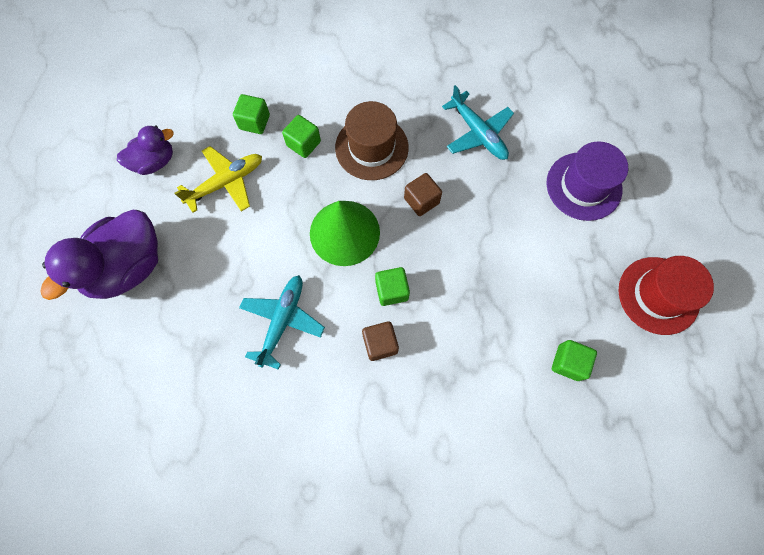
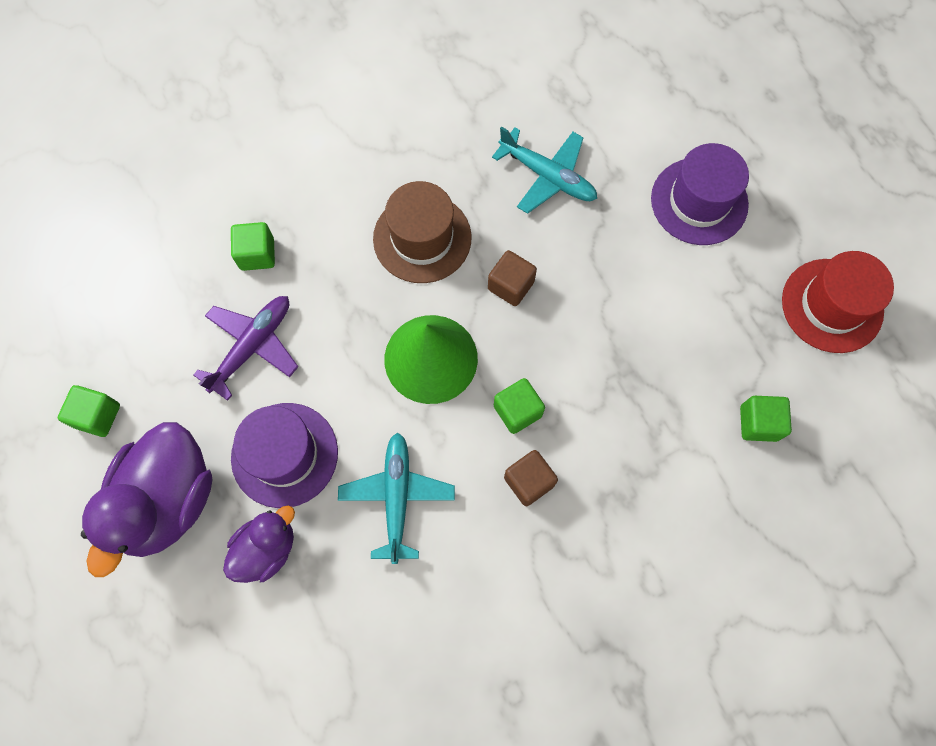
camera: 20 degrees left, 0 degrees up
(155, 162) = (145, 350): purple duck -> purple duck (267, 549)
(217, 264) = (284, 454): none -> purple hat
(226, 183) = (252, 346): yellow plane -> purple plane
(303, 144) = (333, 262): green cube -> green cube (97, 416)

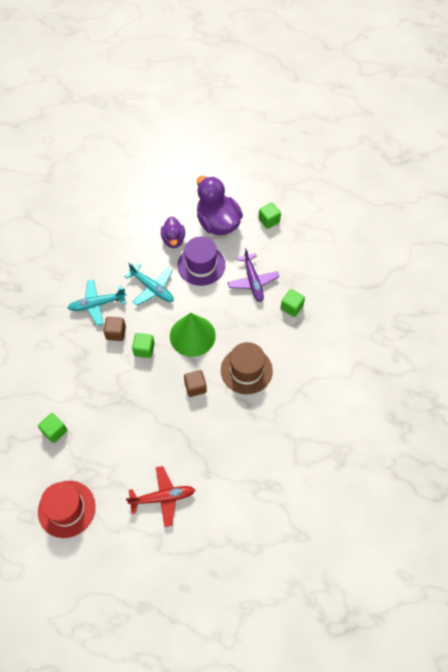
camera: 130 degrees right, 10 degrees down
(547, 176) = (232, 443): turquoise plane -> turquoise plane (97, 304)
(699, 201) = (162, 497): purple hat -> red plane

